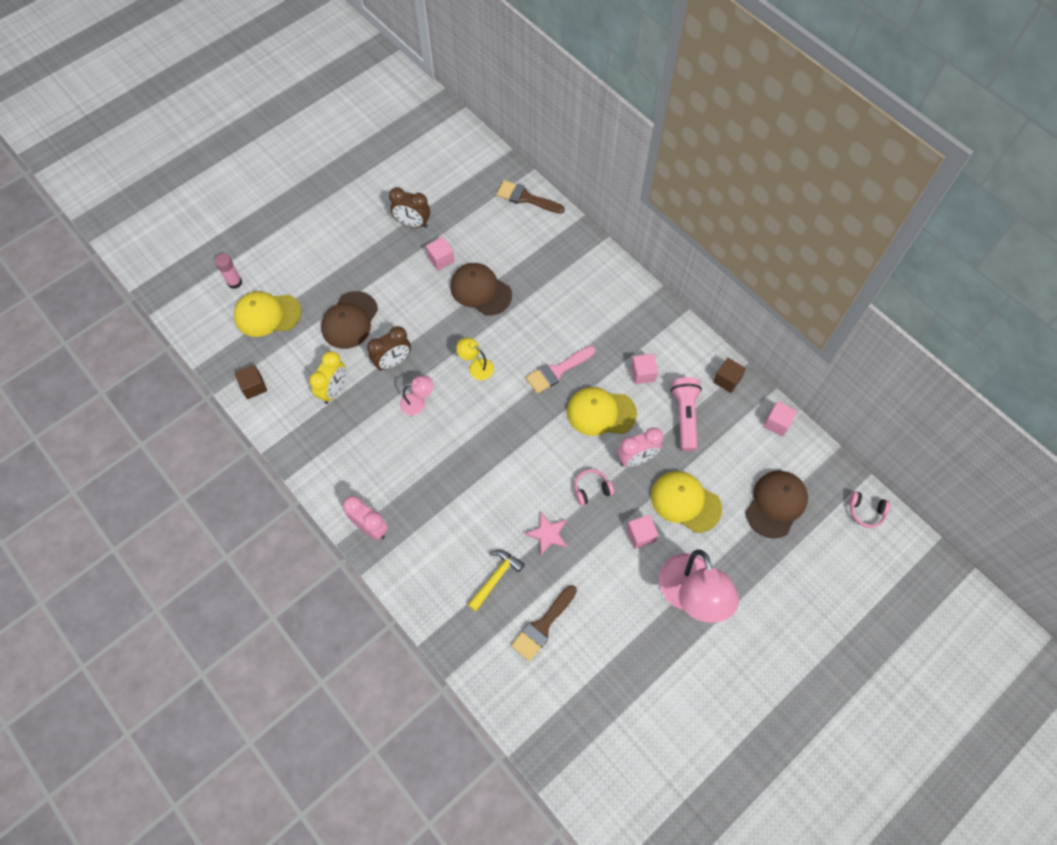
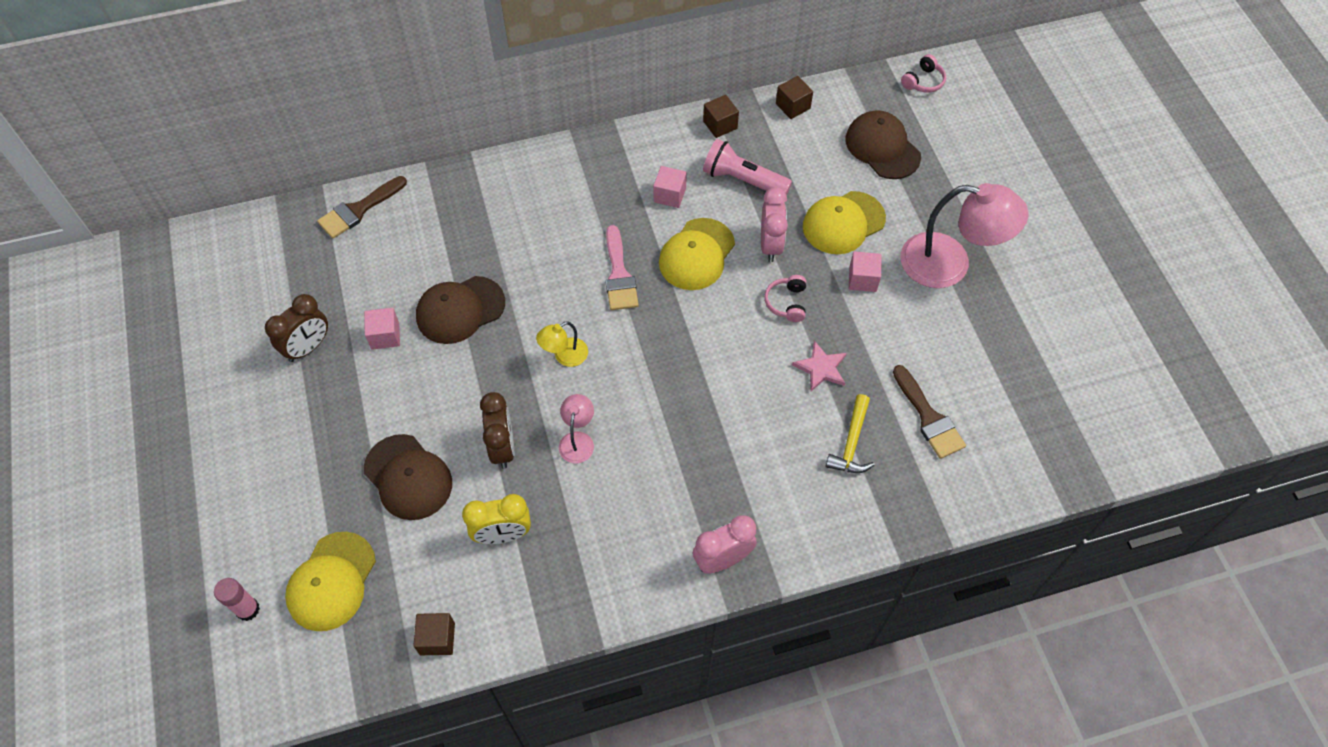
camera: 65 degrees left, 5 degrees down
(334, 390) = (503, 534): yellow clock -> yellow clock turned 120 degrees clockwise
(496, 578) = (851, 443): yellow hammer -> yellow hammer turned 135 degrees counterclockwise
(777, 423) = (793, 106): pink cube -> brown cube

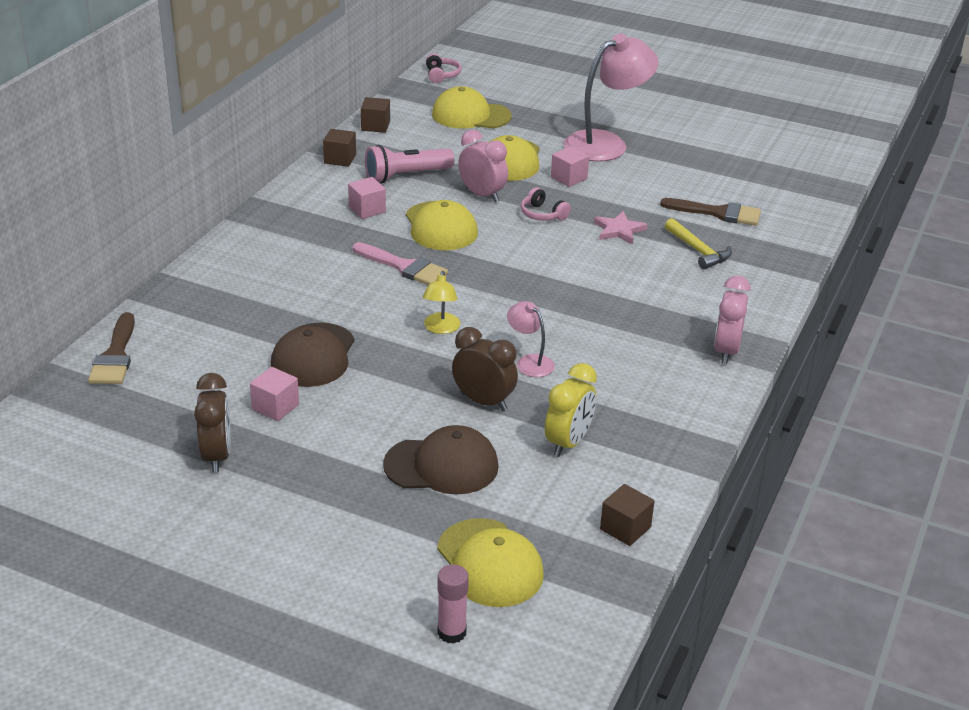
camera: 50 degrees left, 25 degrees down
(882, 147) = (470, 115): brown cap -> yellow cap

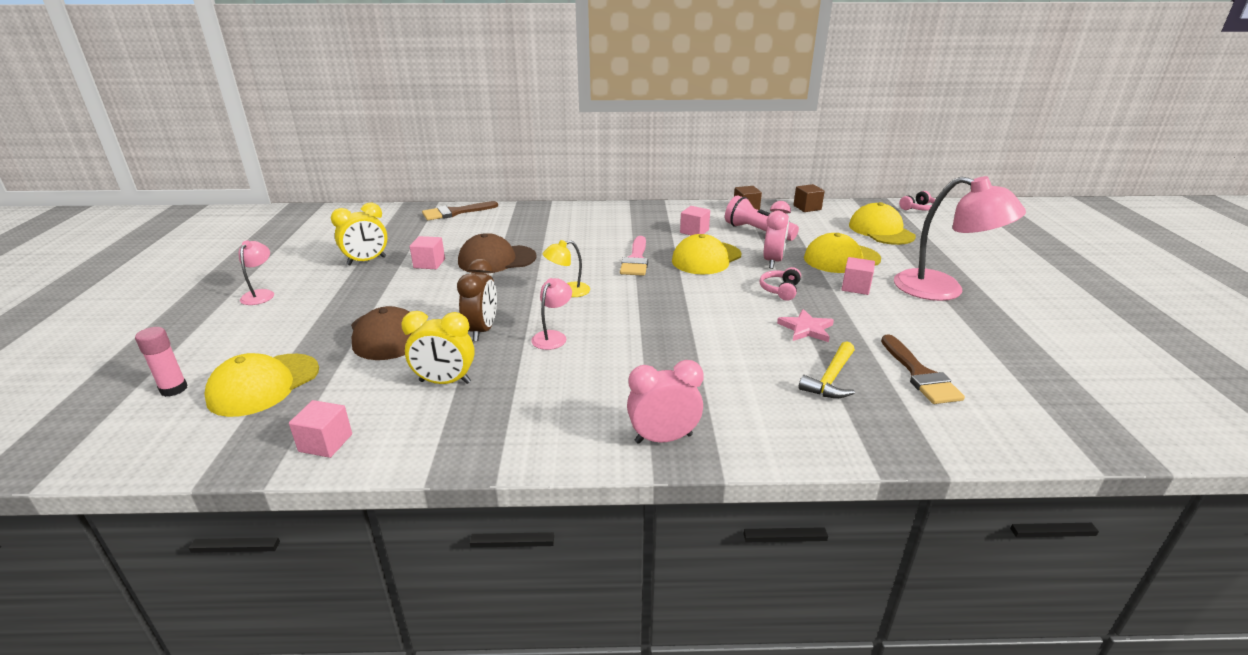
camera: 65 degrees right, 5 degrees down
(217, 456) = (366, 261): brown clock -> yellow clock
(242, 557) = (260, 294): none -> pink lamp
(625, 528) = (325, 443): brown cube -> pink cube

